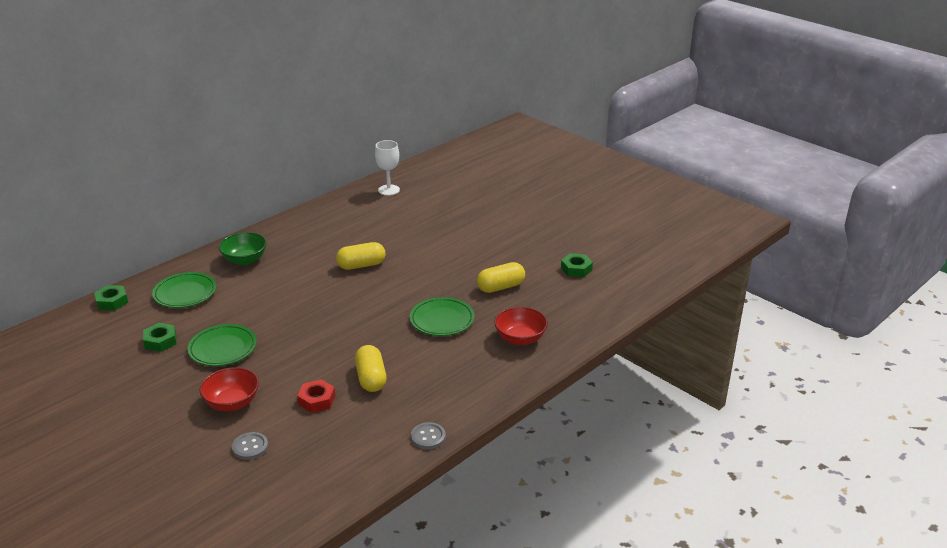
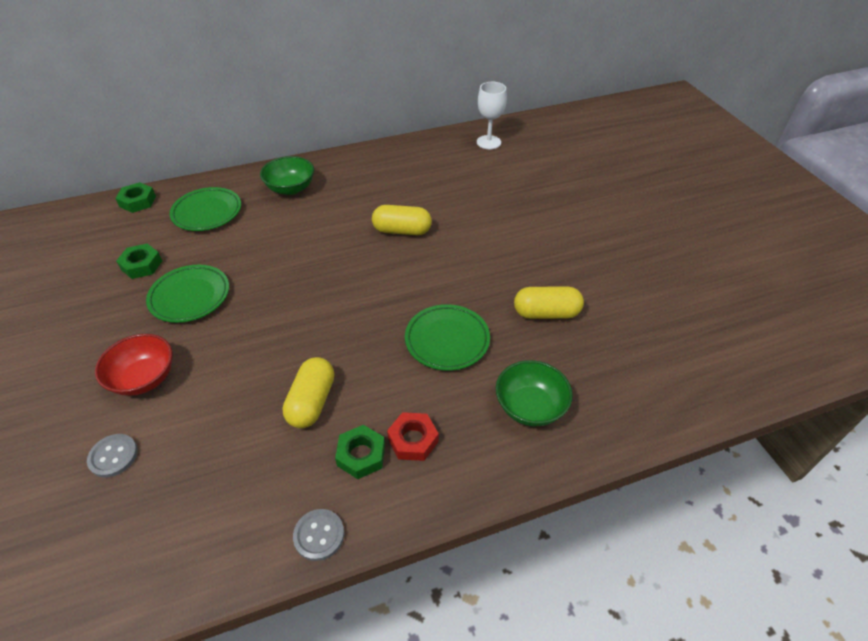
camera: 25 degrees right, 15 degrees up
(317, 400) = (231, 411): red nut -> red nut (413, 440)
(520, 338) = (530, 407): red bowl -> green bowl
(576, 269) = (659, 316): green nut -> green nut (361, 455)

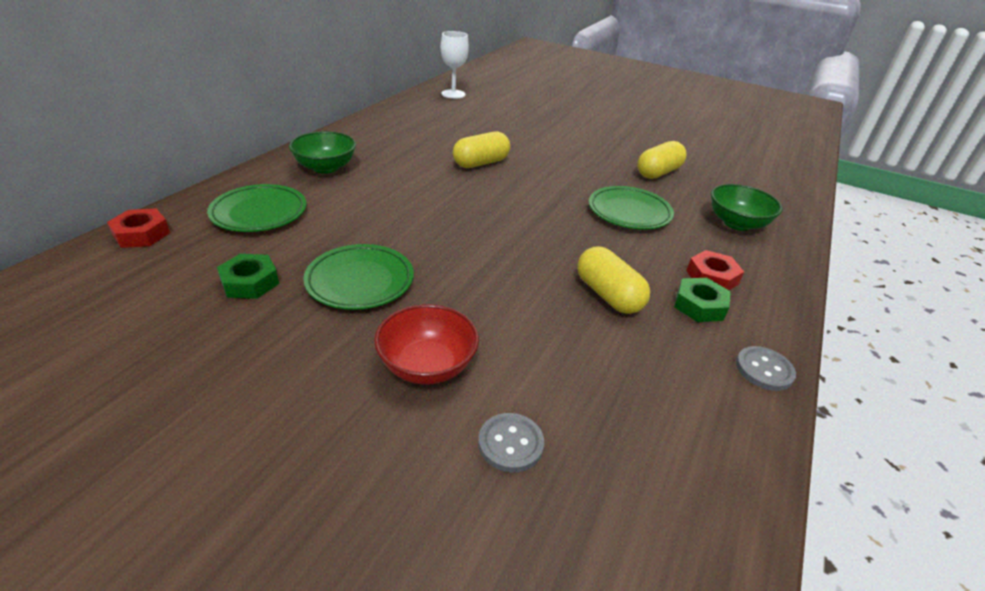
camera: 45 degrees left, 10 degrees down
(138, 201) = (141, 234): green nut -> red nut

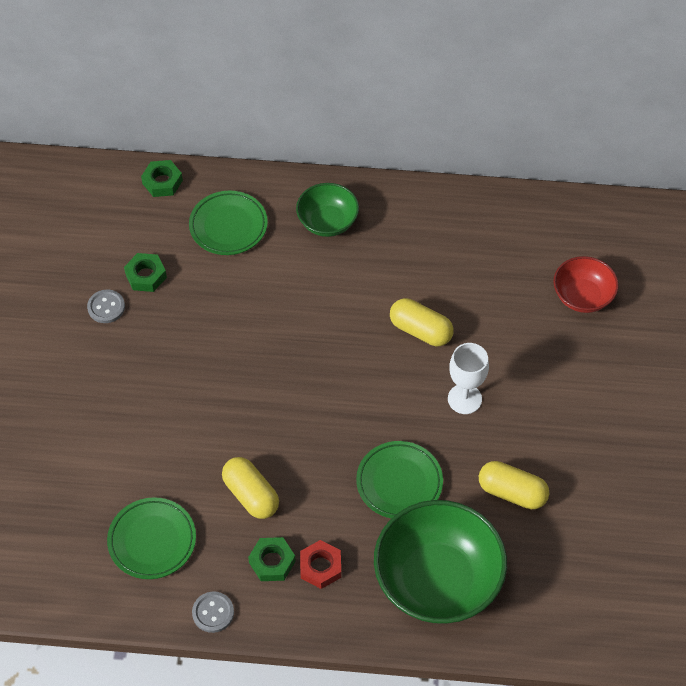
camera: 70 degrees right, 20 degrees up
(141, 234) = (162, 182): red nut -> green nut
(360, 281) = (181, 334): green plate -> green plate (152, 540)
(427, 365) = (118, 412): red bowl -> red bowl (582, 296)
(453, 94) = (590, 231): white goblet -> white goblet (464, 399)
(510, 443) = (77, 478): grey button -> grey button (106, 307)
(608, 295) = (251, 495): yellow capsule -> yellow capsule turned 75 degrees counterclockwise
(737, 223) = (437, 580): green bowl -> green bowl, size x1.83

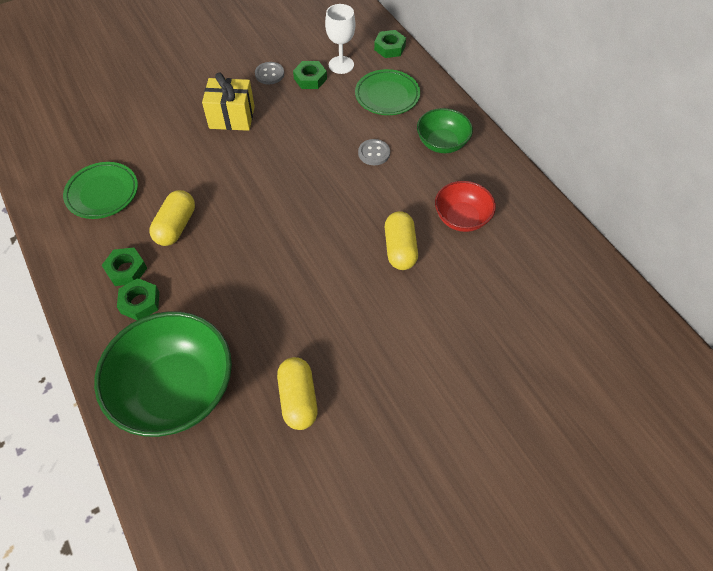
camera: 55 degrees right, 0 degrees up
(141, 374) = (232, 117): none -> yellow gift
(213, 612) = (62, 258): grey button -> grey button (374, 153)
(320, 567) = (140, 302): red nut -> green nut
(399, 482) = (250, 312): green plate -> none
(464, 399) = (362, 313): white goblet -> white goblet (341, 65)
(582, 296) = (535, 343): red bowl -> red bowl (462, 218)

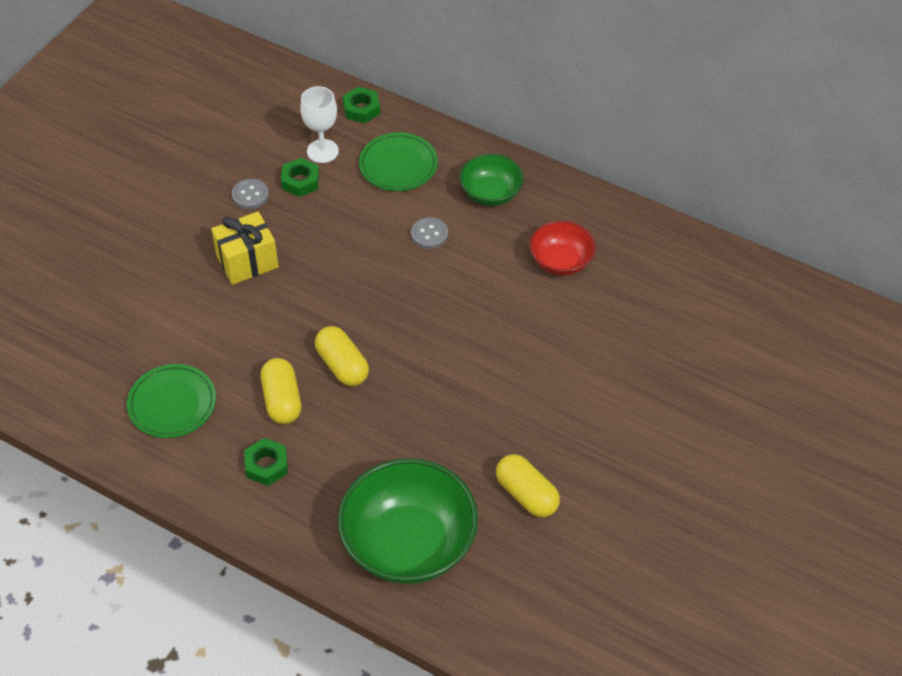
camera: 30 degrees left, 5 degrees down
(140, 302) = (307, 488): green nut -> none
(400, 249) = (523, 318): yellow capsule -> yellow capsule (342, 366)

